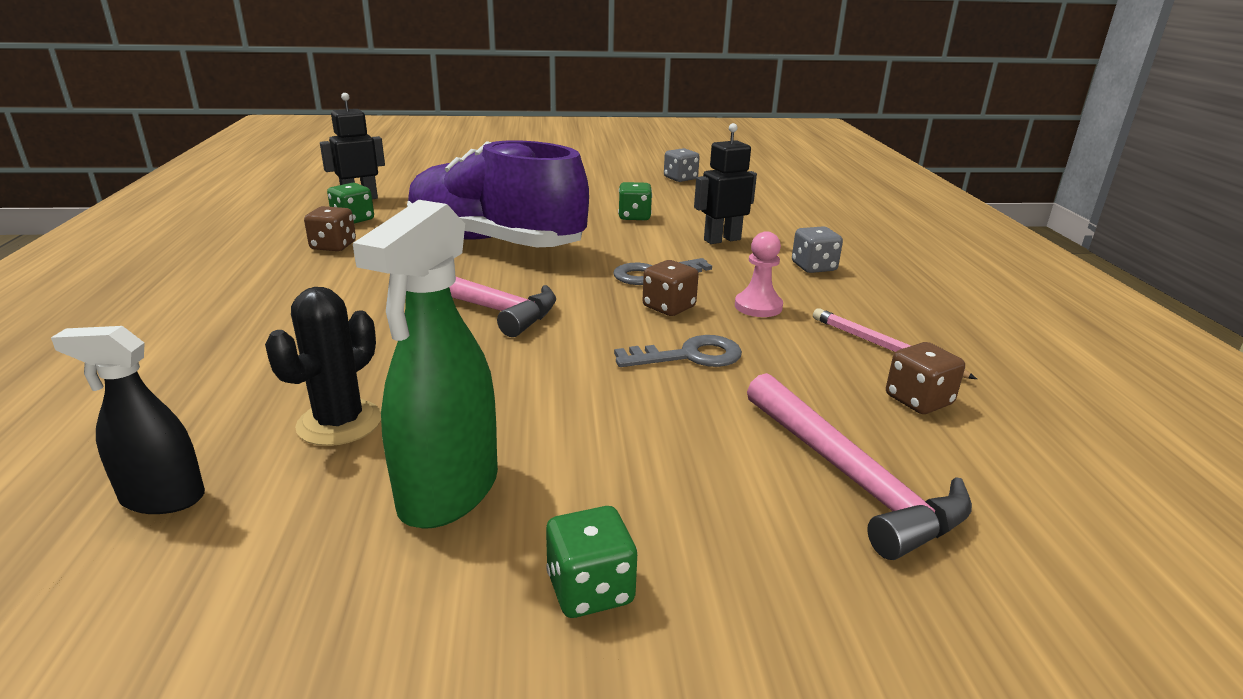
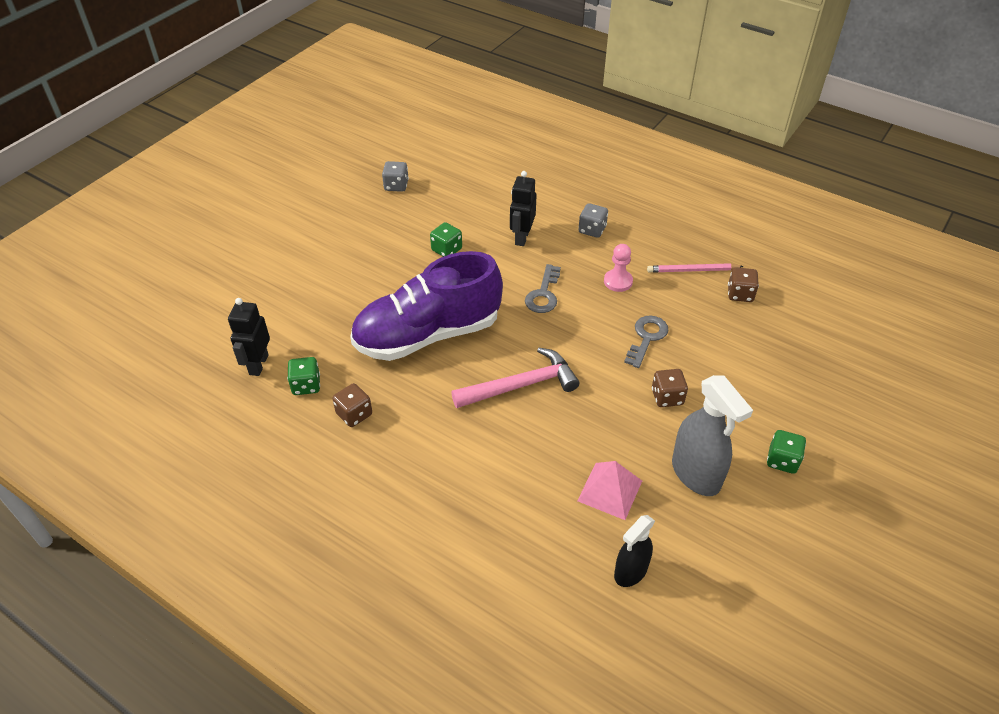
camera: 50 degrees left, 20 degrees up
(339, 423) = (610, 490): black cactus -> pink pyramid
(448, 492) = (696, 474): green spray bottle -> grey spray bottle
(669, 307) = (589, 313): brown dice -> brown dice (667, 397)
(850, 478) = (772, 352): pink hammer -> none

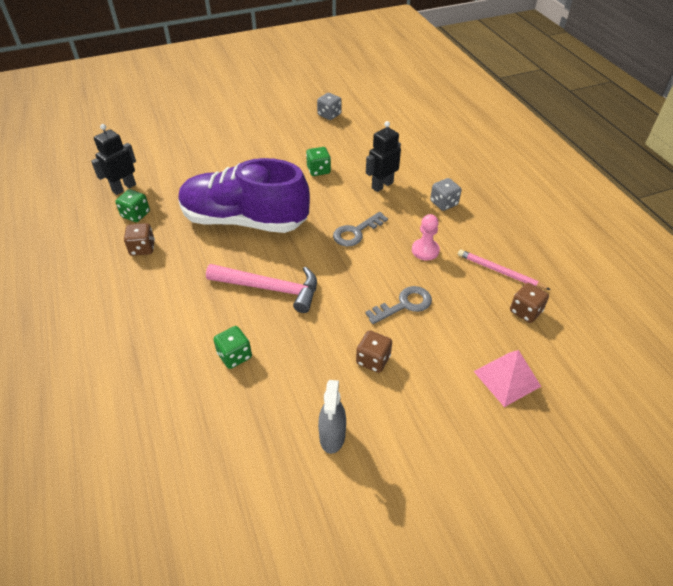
camera: 35 degrees right, 0 degrees up
(610, 490) = (251, 405): pink pyramid -> pink pyramid (507, 378)
(630, 572) = (198, 479): black spray bottle -> none
(696, 474) = (332, 436): grey spray bottle -> grey spray bottle, size x0.63
(782, 460) = (421, 474): green dice -> green dice (234, 356)

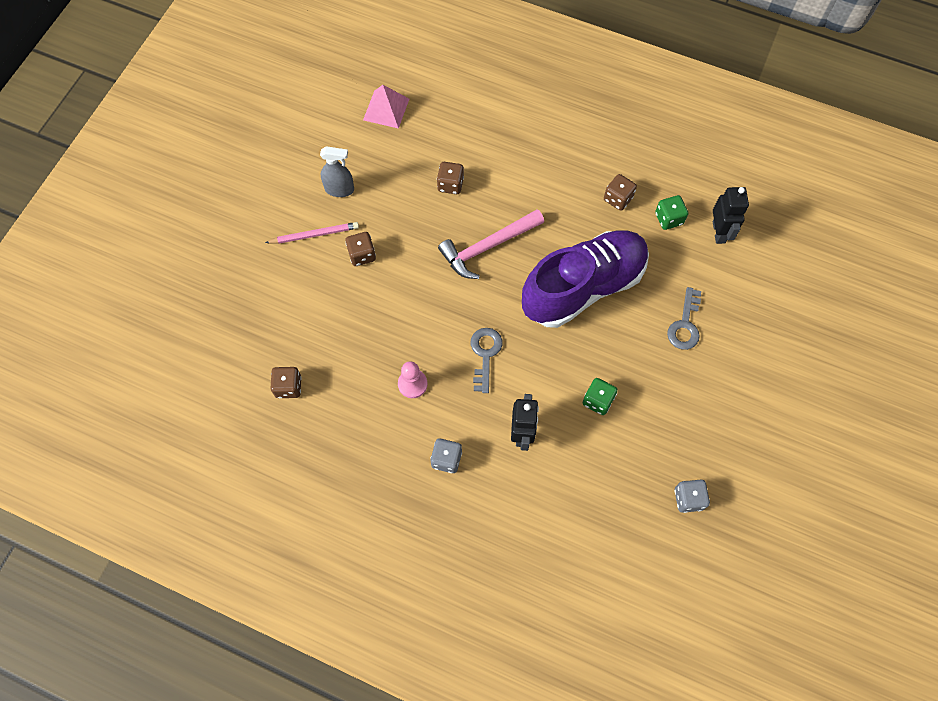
camera: 135 degrees right, 20 degrees up
(234, 356) = (450, 184): green dice -> brown dice
(332, 436) = (339, 189): grey spray bottle -> grey spray bottle turned 135 degrees clockwise
(404, 304) = (381, 316): grey key -> grey key (685, 325)
(500, 272) = (335, 413): pink pencil -> pink pencil (314, 235)
(507, 378) = (264, 315): pink pyramid -> pink pyramid (386, 109)

